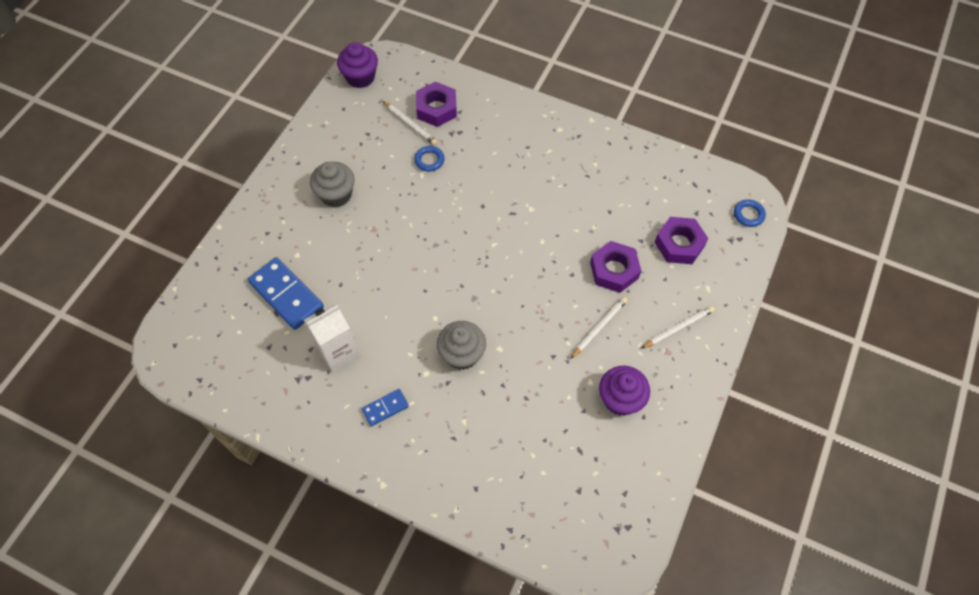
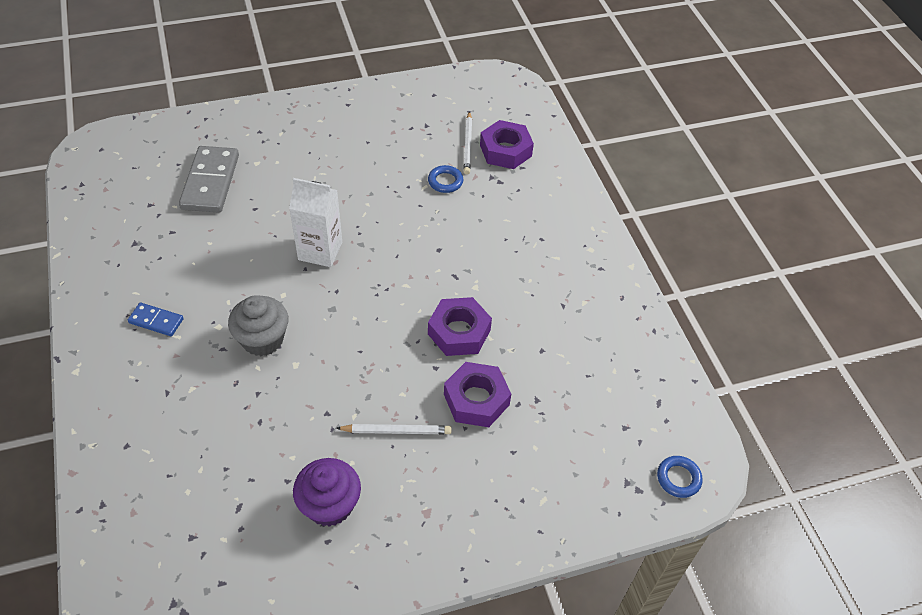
camera: 45 degrees right, 10 degrees down
(286, 295) = (210, 182): blue domino -> grey domino
(336, 194) = (342, 147): grey cupcake -> none
(338, 352) = (185, 252): white carton -> white carton (320, 251)
(360, 77) = (478, 84): purple cupcake -> none
(678, 328) = (465, 504): white pencil -> none
(679, 244) = (569, 437): purple nut -> purple nut (459, 332)

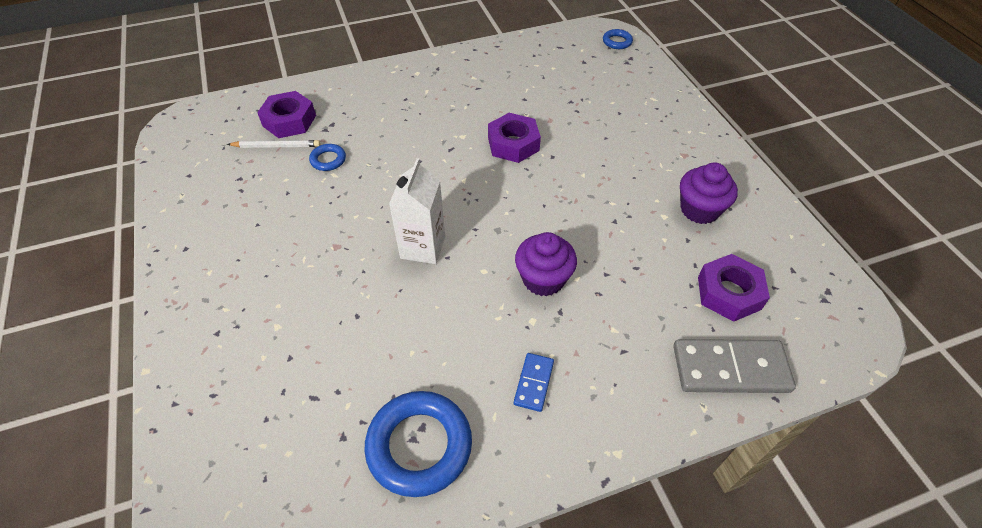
camera: 90 degrees left, 0 degrees up
(127, 246) = (419, 446): none -> blue ring
(210, 182) = (306, 371): grey domino -> grey domino (730, 369)
(262, 339) = (543, 279): grey cupcake -> purple cupcake
(396, 431) = (620, 175): white pencil -> none
(476, 399) = (578, 132): purple nut -> purple nut (729, 293)

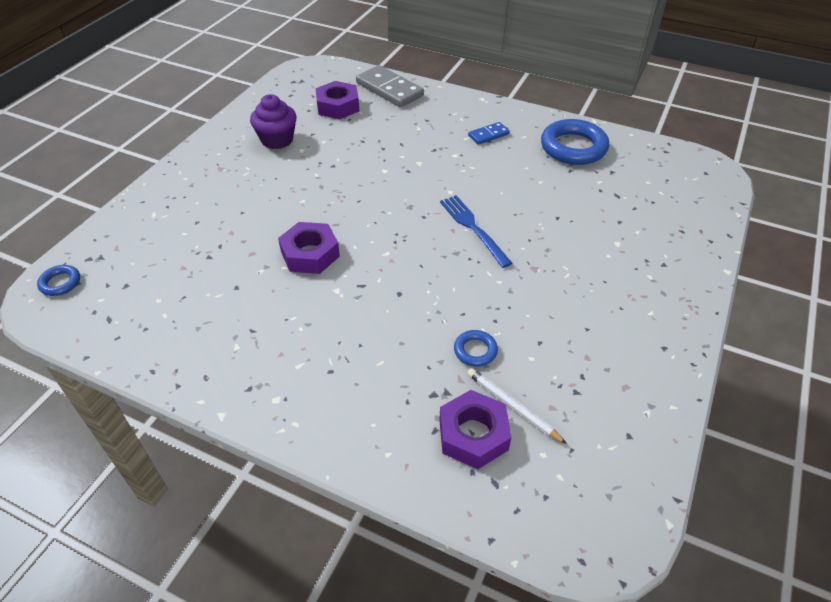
camera: 135 degrees left, 5 degrees down
(423, 247) = (472, 228): white carton -> blue fork
(543, 279) = (421, 166): purple cupcake -> none

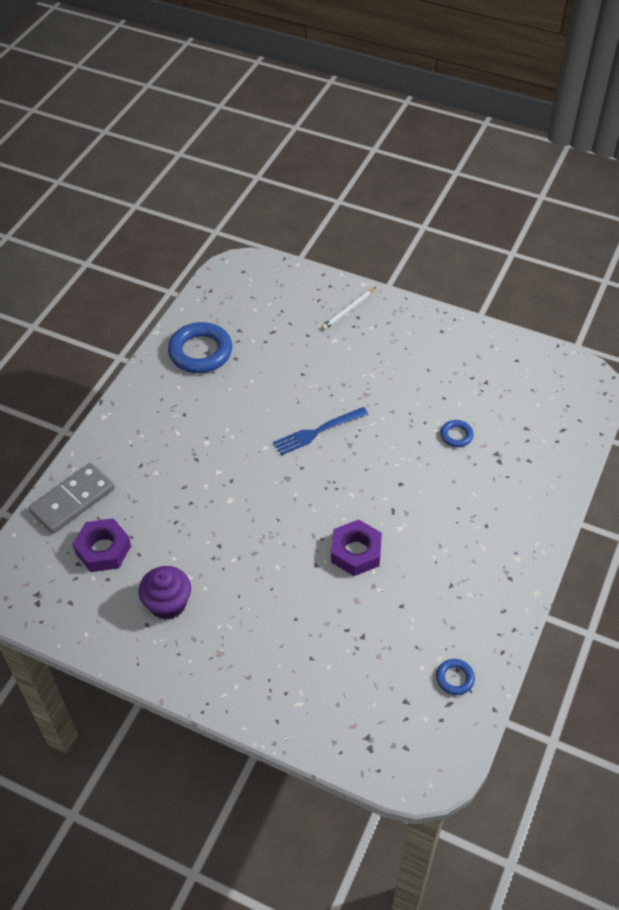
camera: 90 degrees left, 5 degrees up
(60, 283) = (406, 764): blue ring -> blue ring (455, 678)
(473, 435) = (529, 439): purple nut -> none
(488, 135) = (174, 414): blue domino -> none
(512, 406) = (503, 417): white pencil -> white pencil (348, 310)

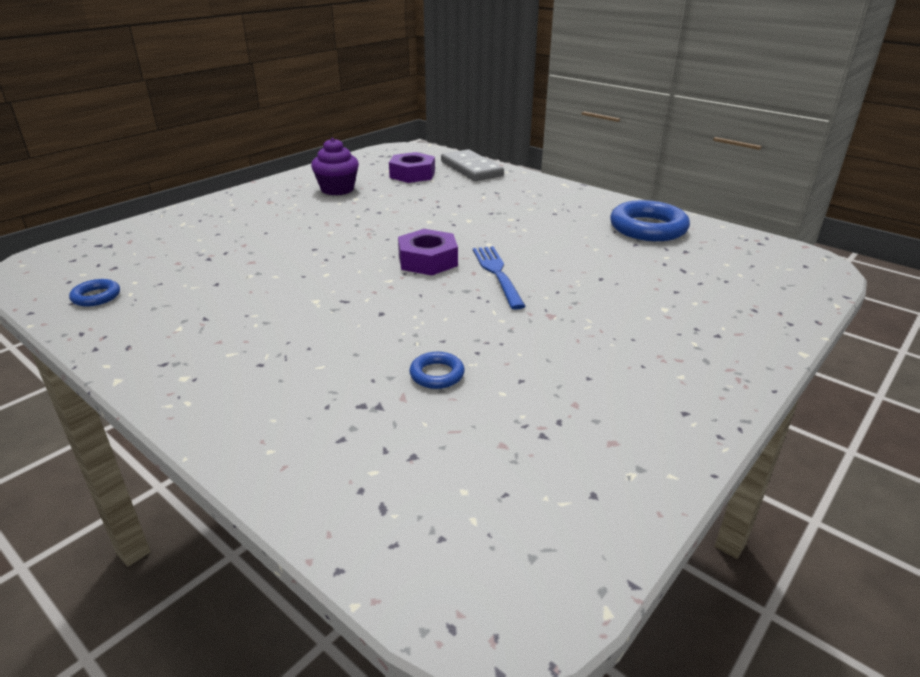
camera: 105 degrees right, 20 degrees down
(348, 310) = (732, 329): white pencil -> none
(356, 552) = (309, 270): purple nut -> purple nut (428, 260)

